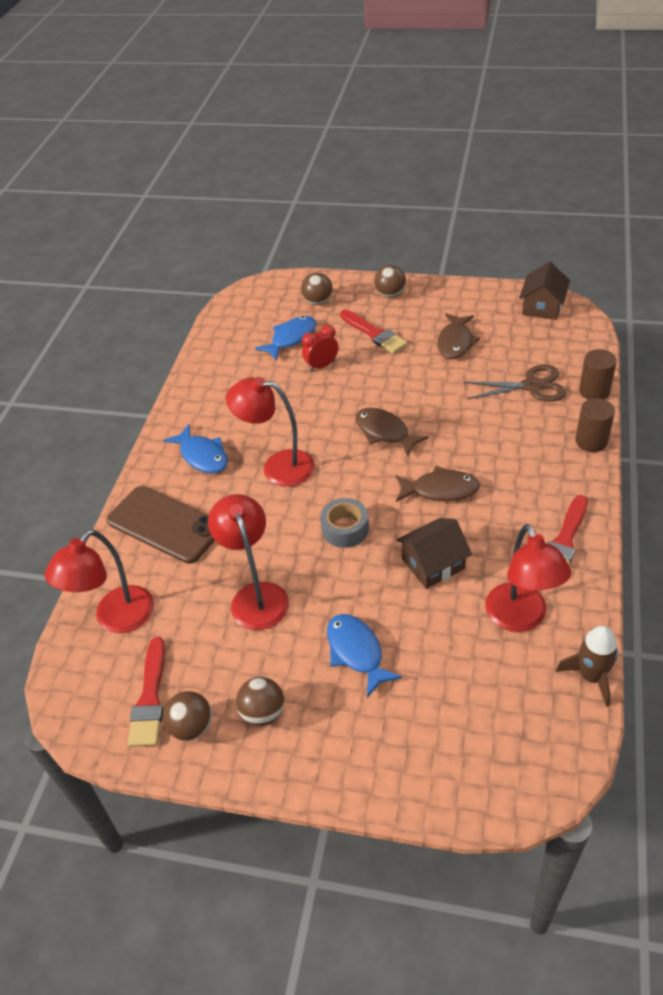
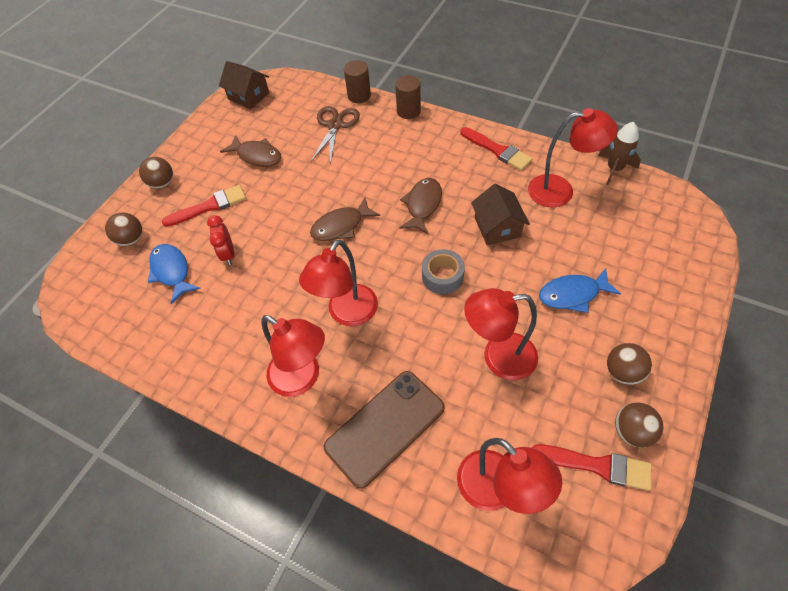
camera: 75 degrees left, 10 degrees up
(202, 456) = (302, 378): blue fish -> red lamp

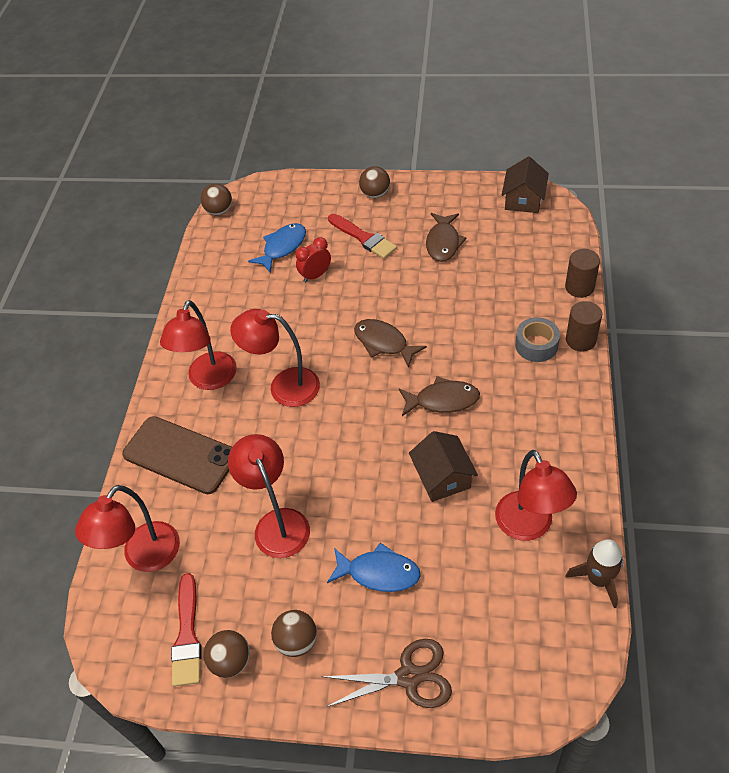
camera: 70 degrees right, 5 degrees down
(131, 239) = (305, 206): brown ball -> brown ball (219, 211)
(335, 125) = (520, 285): brown scissors -> brown scissors (409, 677)
(442, 276) = (355, 447): grey tape -> grey tape (536, 345)
(497, 150) = (563, 445): red brush -> none
(497, 227) = (442, 477): brown house -> brown house turned 75 degrees counterclockwise
(572, 294) = (379, 573): blue fish -> blue fish turned 135 degrees clockwise

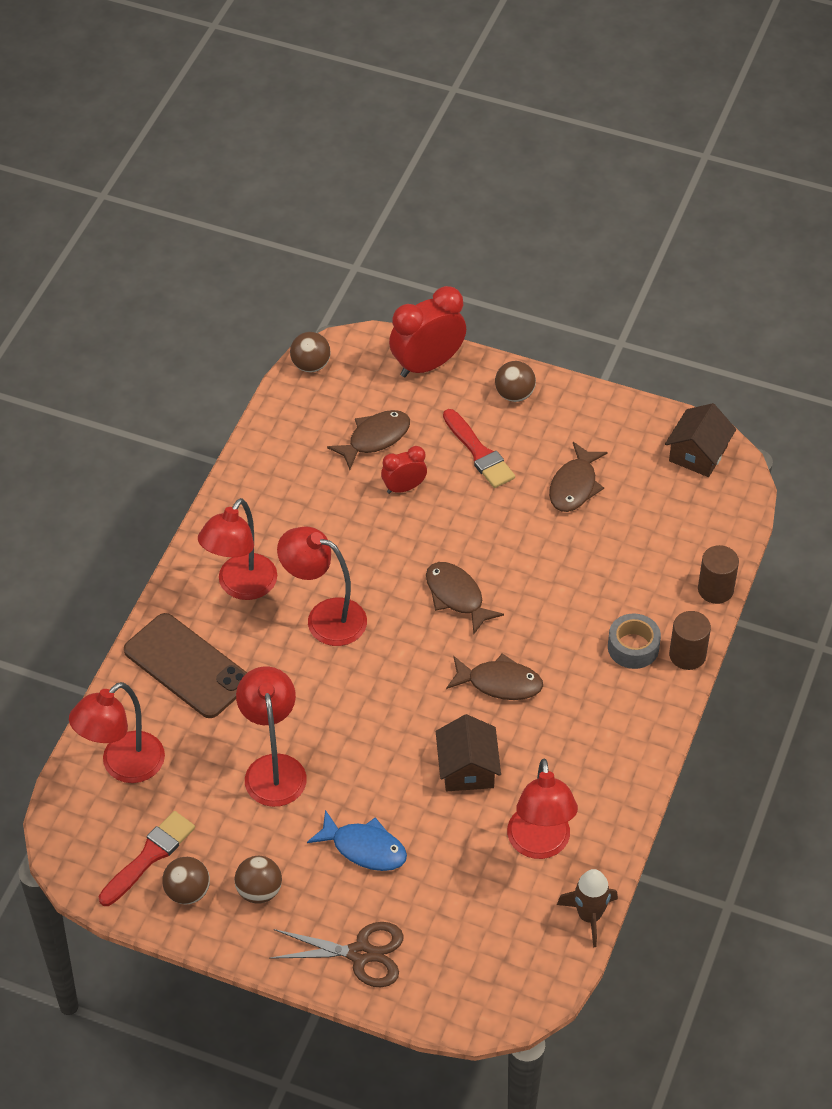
camera: 10 degrees right, 0 degrees up
(187, 636) = (149, 856): red brush -> red brush turned 150 degrees counterclockwise
(282, 247) = (375, 438): blue fish -> brown fish
(305, 190) = (427, 364): none -> red clock

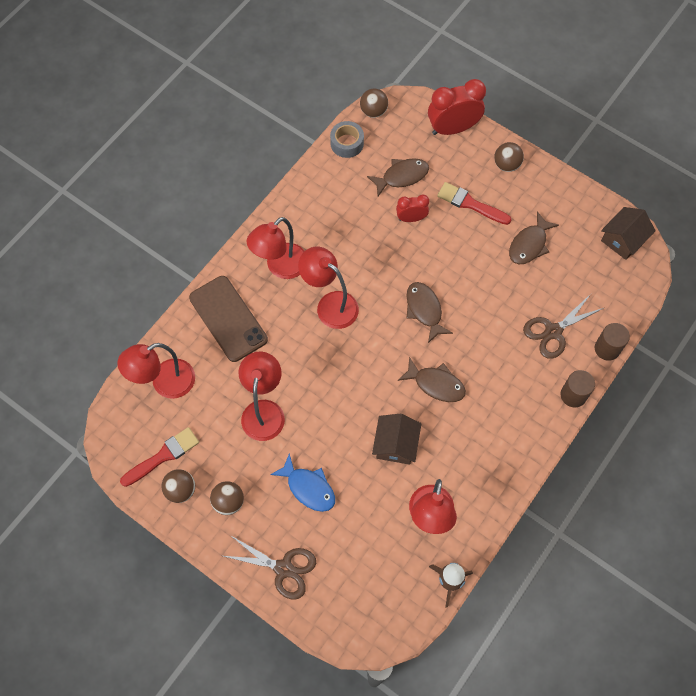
camera: 15 degrees right, 15 degrees up
(479, 453) = (470, 204): red brush -> red brush turned 135 degrees clockwise
(633, 647) = (536, 379): grey tape -> grey tape (347, 143)
(637, 585) = (553, 332): none -> brown scissors

